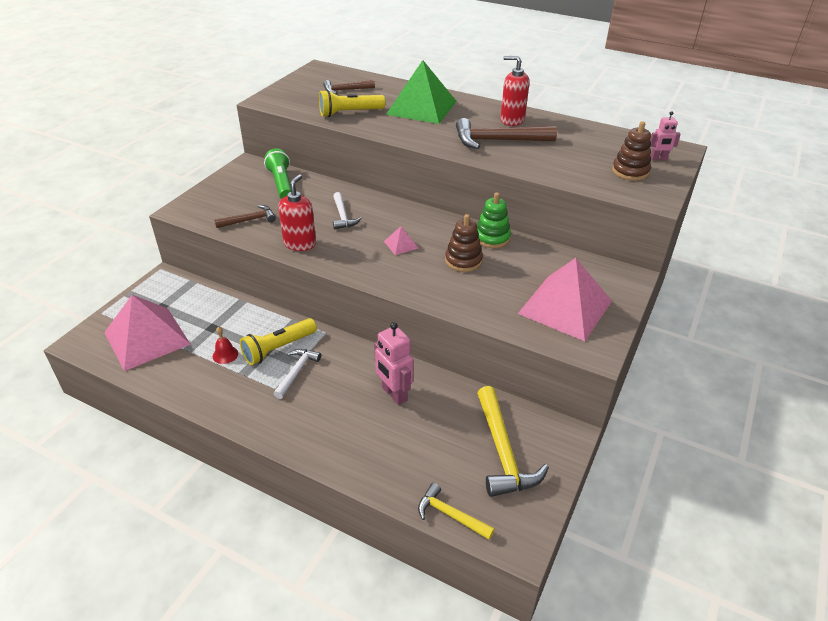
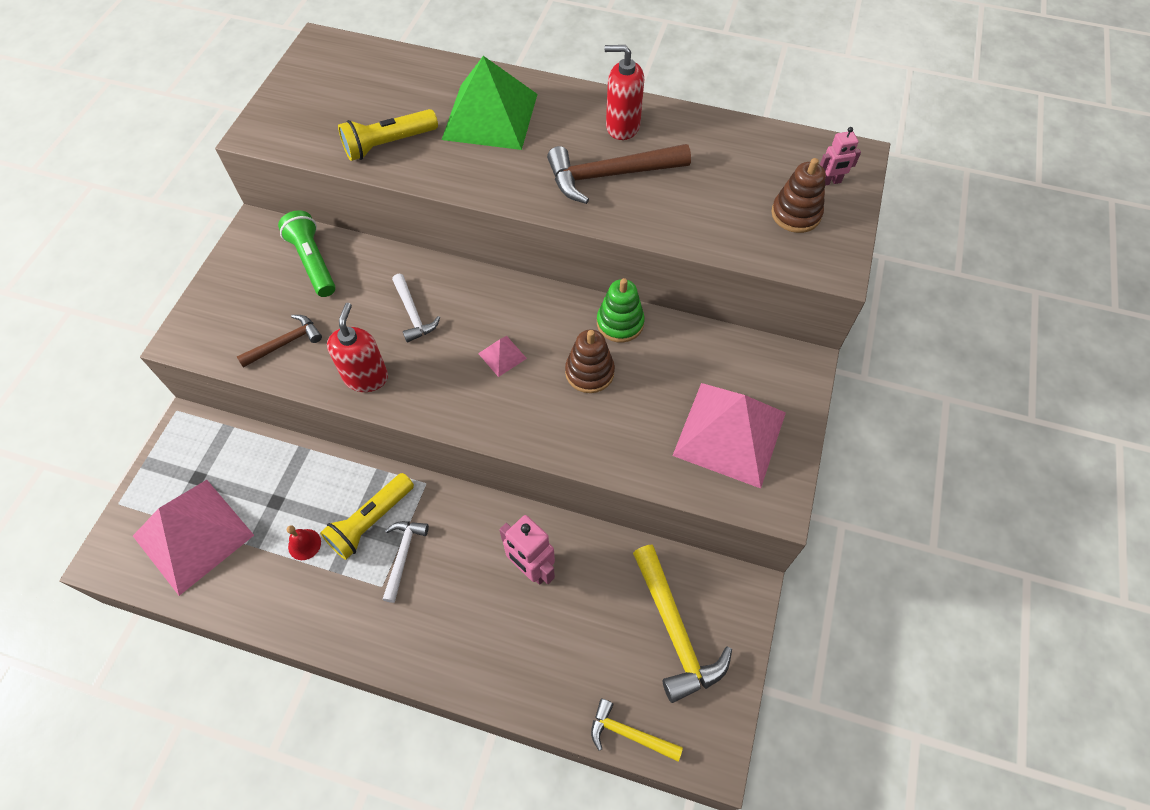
camera: 10 degrees left, 20 degrees up
(346, 90) = (371, 91): brown hammer -> none

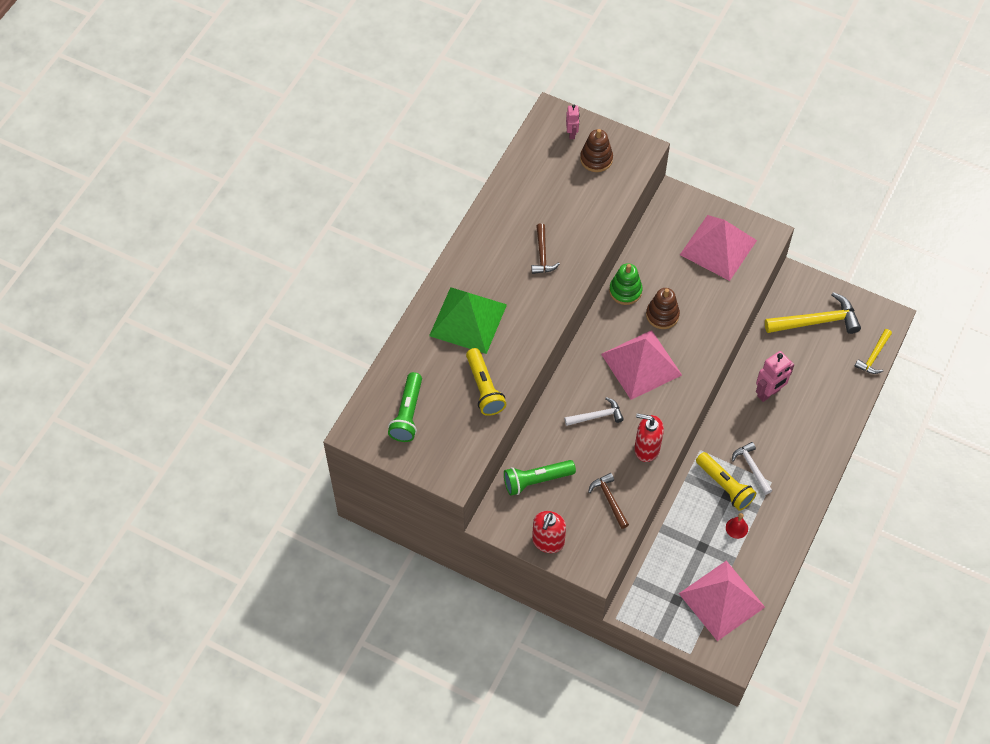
camera: 80 degrees left, 0 degrees up
(346, 82) = (407, 414): none -> green flashlight
(403, 555) = (752, 467): white hammer -> white hammer turned 45 degrees clockwise
(502, 356) = (641, 364): pink pyramid -> pink pyramid, size x2.44
(610, 175) = (542, 255): brown hammer -> brown hammer, size x0.58
(622, 126) = (496, 239): red soap dispenser -> red soap dispenser (548, 541)

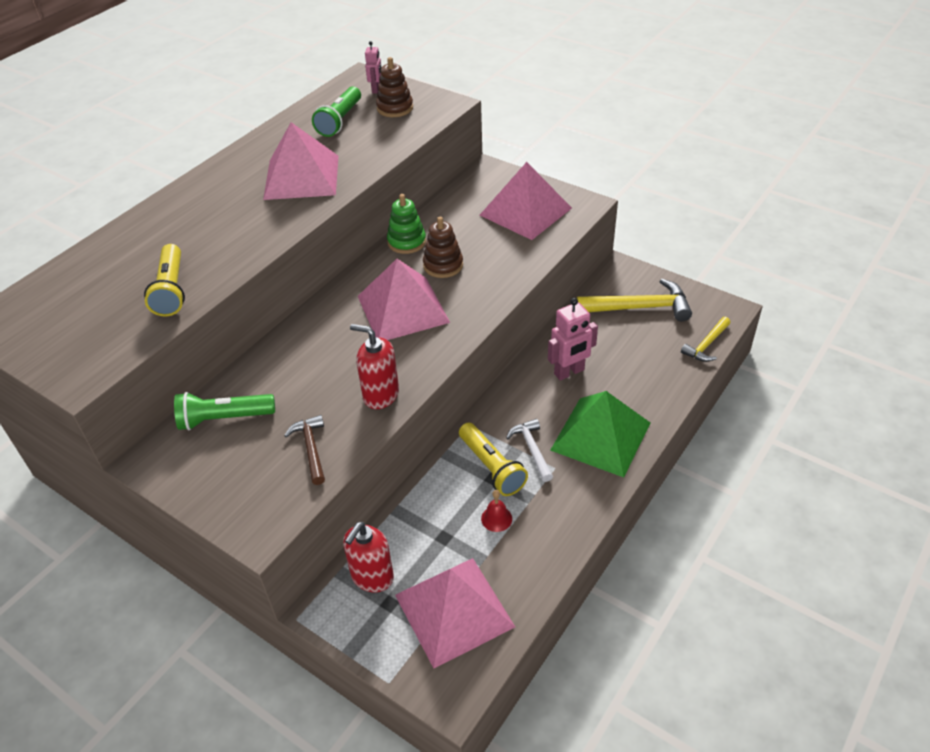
camera: 10 degrees right, 15 degrees down
(407, 414) = (62, 309): green flashlight -> green flashlight (340, 121)
(468, 320) = (187, 226): green pyramid -> green pyramid (601, 436)
(542, 255) = (302, 177): brown hammer -> pink pyramid
(548, 541) = (208, 492): red soap dispenser -> red soap dispenser (372, 577)
(596, 416) = (329, 356): white hammer -> none

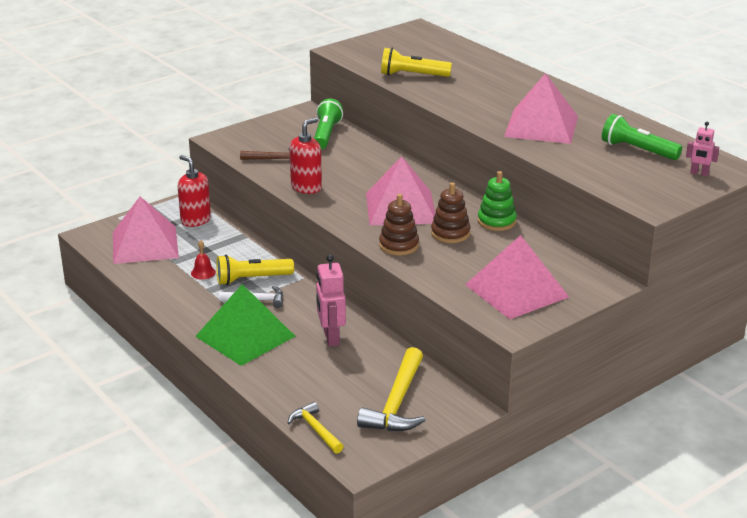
camera: 105 degrees right, 15 degrees down
(395, 108) = (653, 178): brown stacking toy -> brown stacking toy (399, 245)

